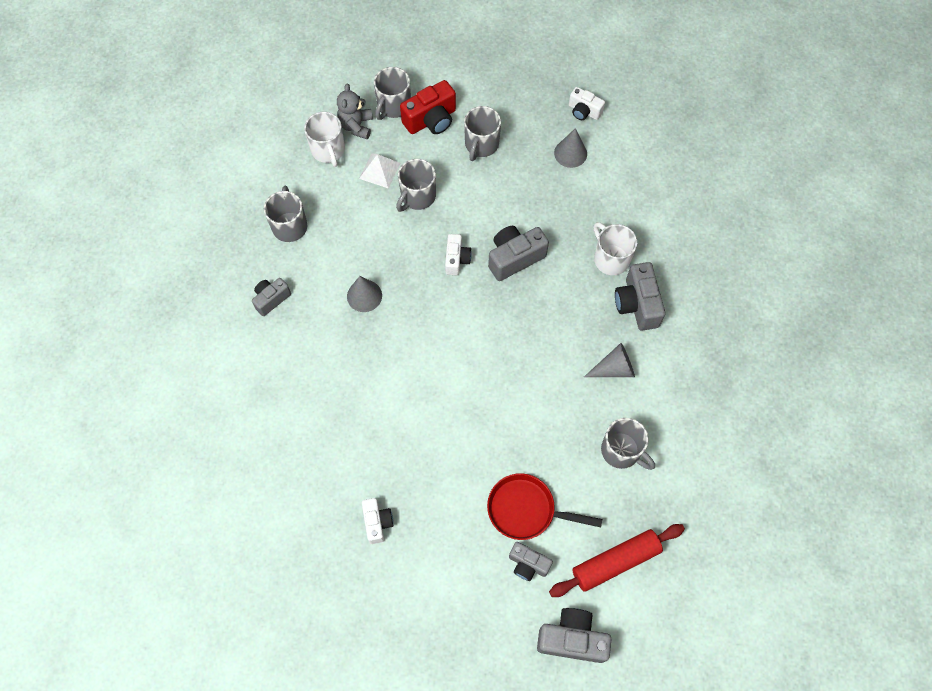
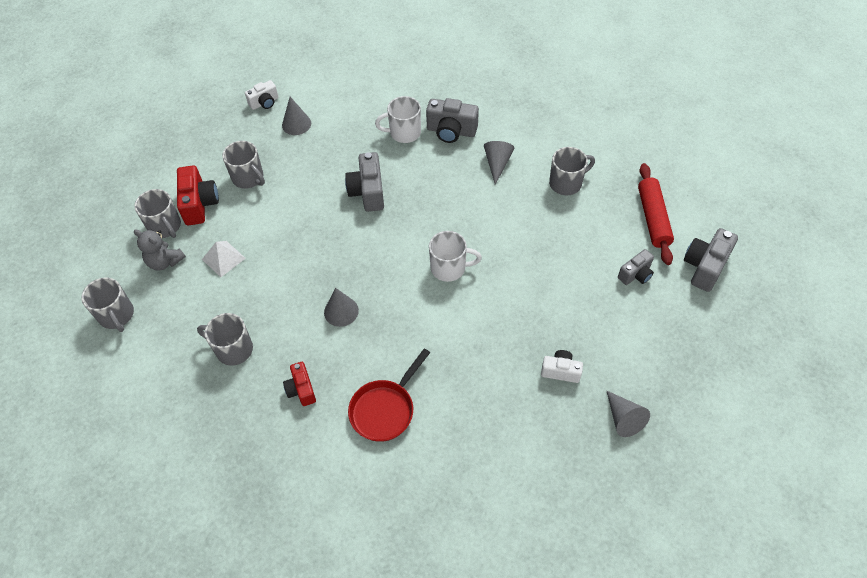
camera: 65 degrees left, 10 degrees down
(271, 299) = (301, 389): grey camera -> red camera
(328, 150) = (175, 292): white mug -> white mug (449, 268)
(347, 601) = (623, 418): none -> grey cone
(417, 196) = (268, 239): grey mug -> grey mug (117, 315)
(456, 259) = (346, 231): white camera -> none
(526, 509) = (590, 260): red pan -> red pan (385, 409)

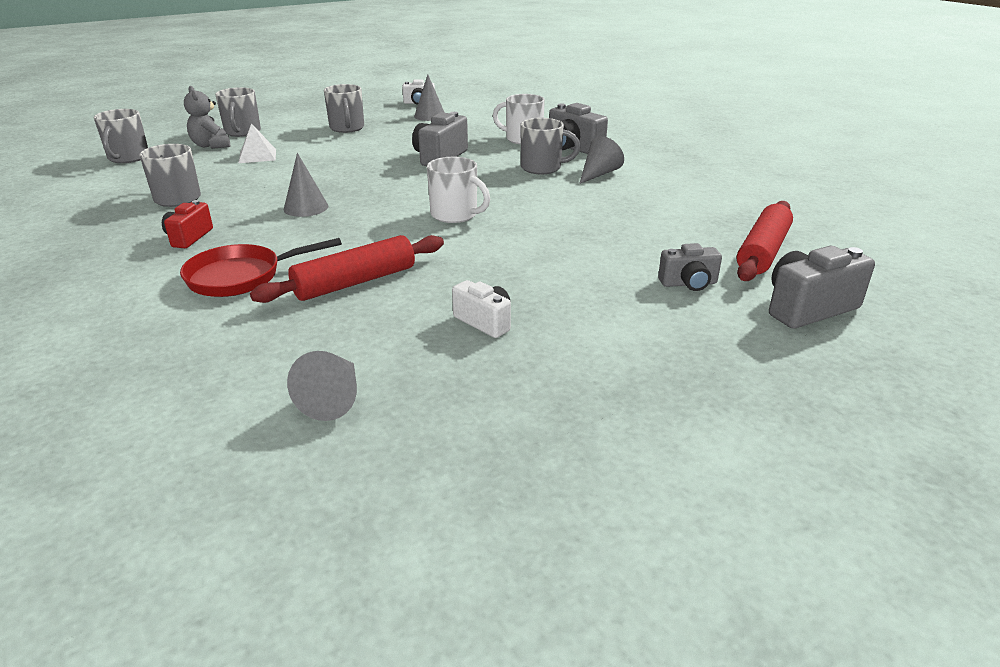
camera: 30 degrees right, 25 degrees down
(199, 204) = (287, 130): red camera -> none
(458, 375) = (355, 282): none -> red rolling pin
(566, 183) = (668, 202): grey mug -> grey mug (542, 168)
(623, 418) = (521, 394): grey cone -> grey cone (333, 398)

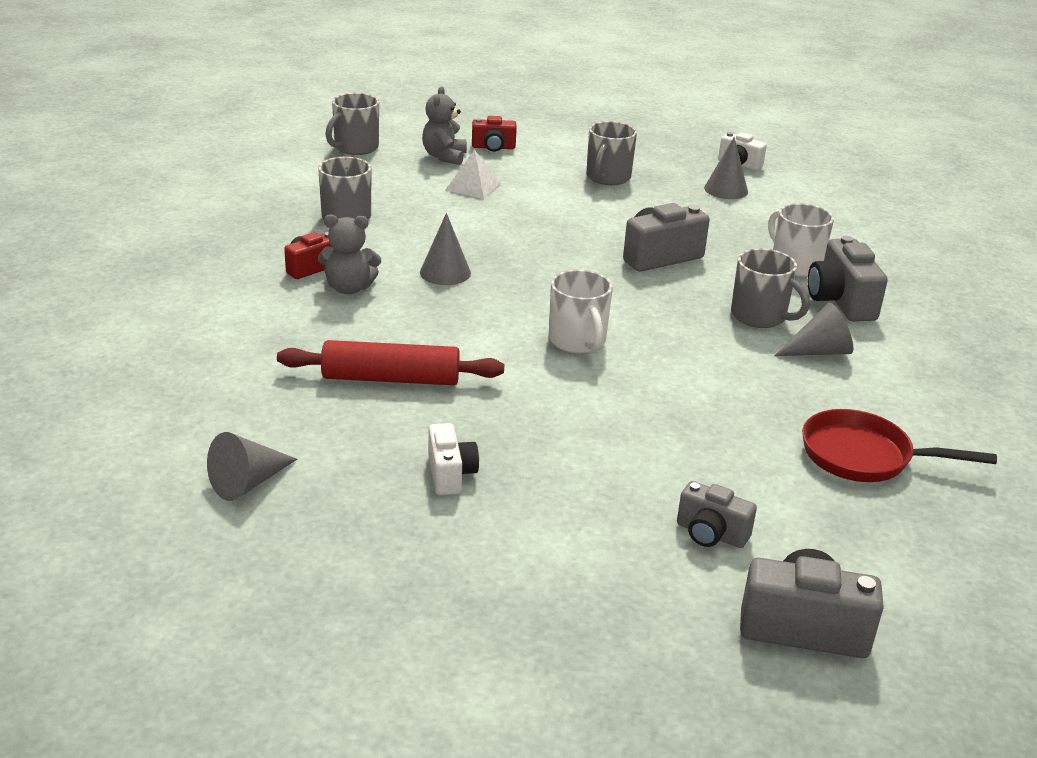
camera: 35 degrees right, 0 degrees up
(241, 239) = (349, 288): none -> grey teddy bear
(241, 277) = (307, 330): red pan -> red pan (863, 456)
(242, 132) = (493, 147): grey mug -> red camera
(762, 252) = (863, 540): red rolling pin -> none

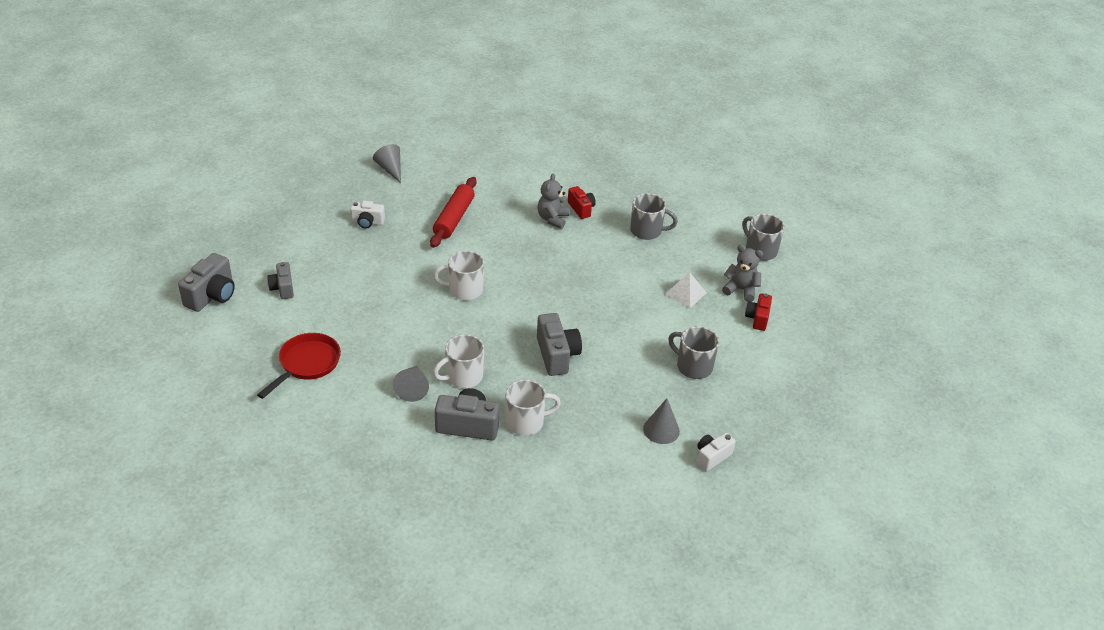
camera: 105 degrees right, 10 degrees up
(445, 272) = (561, 257): grey cone -> none
(711, 534) = (282, 288): grey camera -> grey camera turned 60 degrees counterclockwise
(760, 316) = (463, 377): grey mug -> white mug

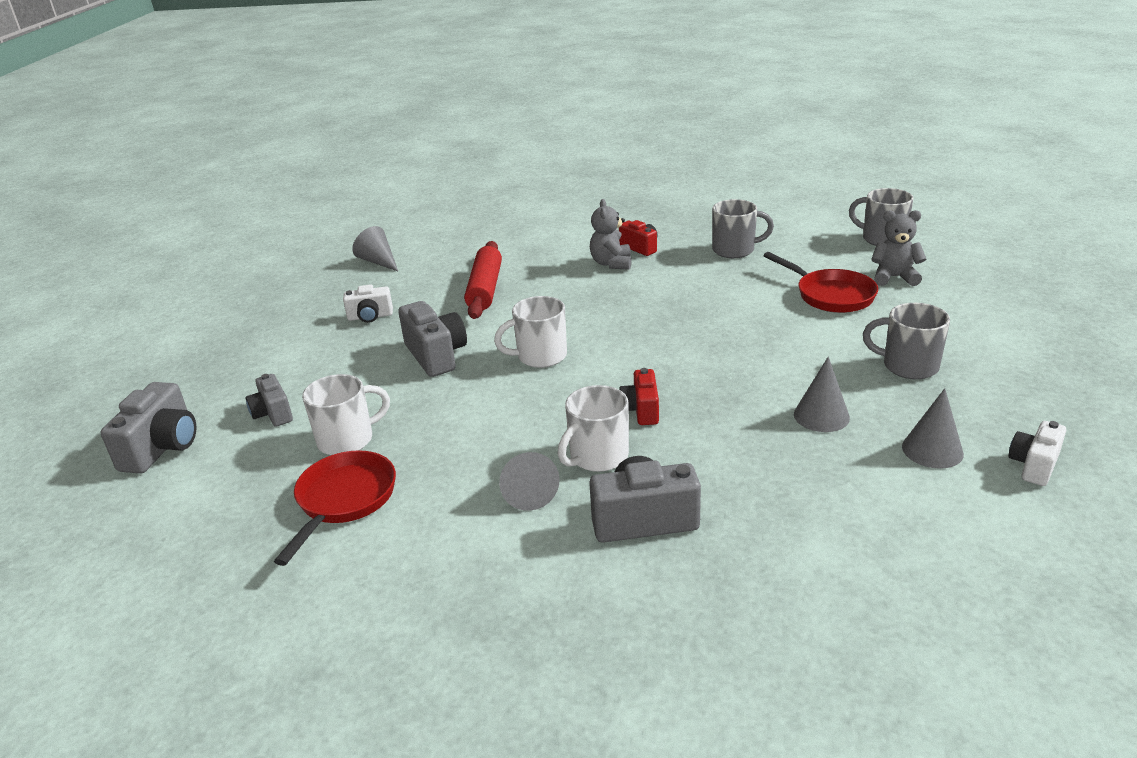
camera: 10 degrees left, 10 degrees down
(526, 422) = (730, 491): white mug -> white mug (347, 440)
(557, 355) = (716, 398): grey camera -> grey camera (436, 355)
(612, 387) = (821, 416): none -> grey cone
(685, 293) = (831, 295): white pyramid -> red pan
(757, 318) = (941, 299): red camera -> red camera (641, 410)

